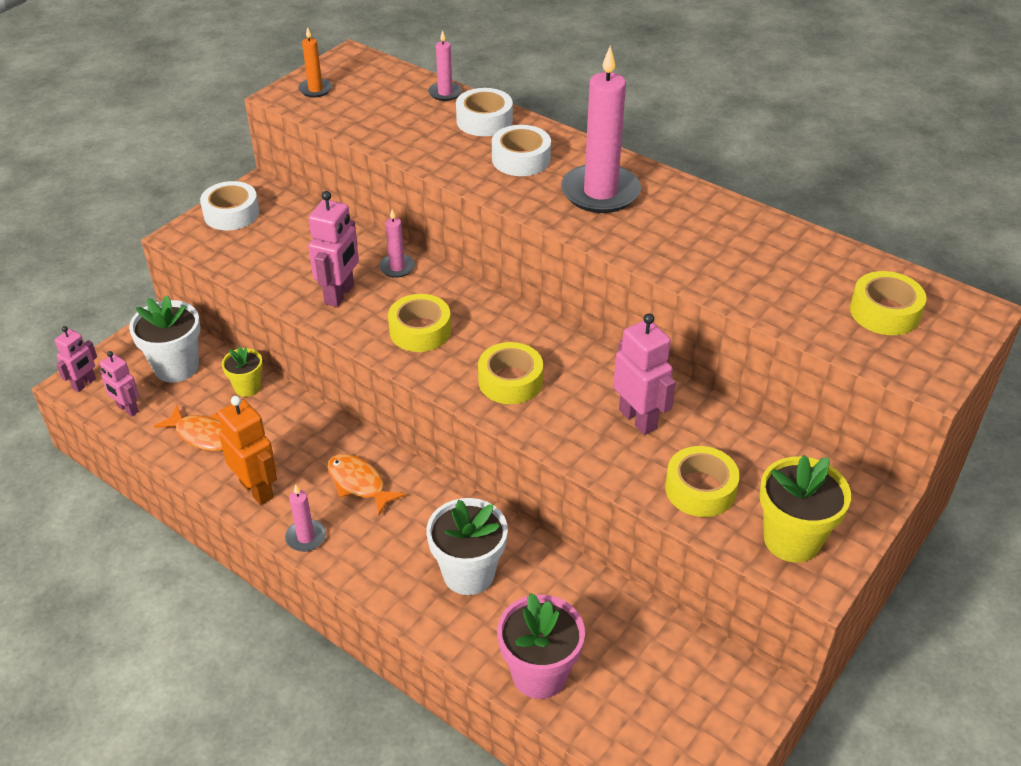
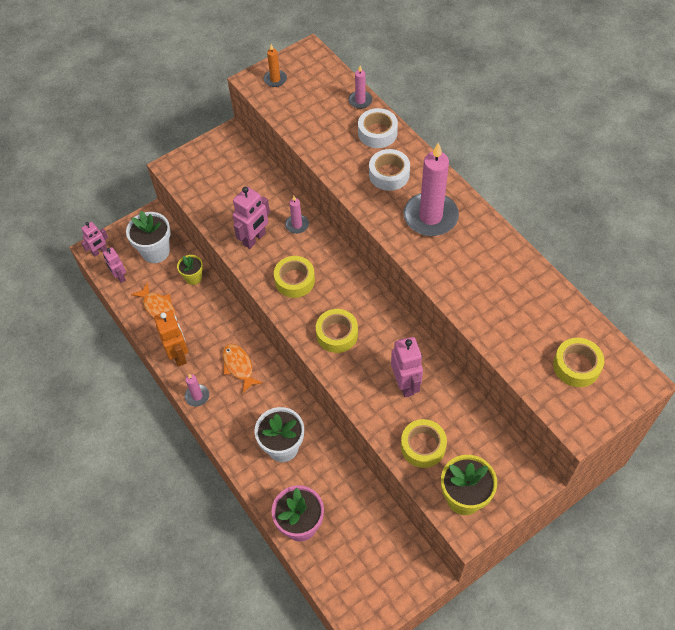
camera: 20 degrees right, 15 degrees up
(231, 213) = (207, 155): white tape -> none

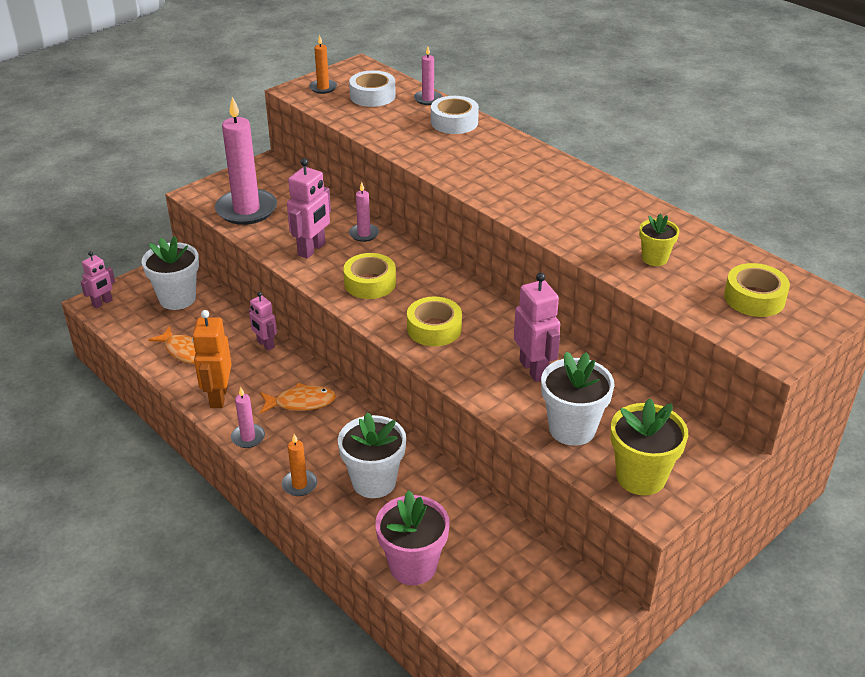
camera: 10 degrees left, 20 degrees down
(119, 276) = (131, 325): pink robot -> pink robot (265, 344)
(179, 355) = (218, 397): orange robot -> orange robot turned 150 degrees counterclockwise
(193, 277) = (230, 320): yellow flower pot -> yellow flower pot (654, 258)
(230, 444) = (299, 484): none -> orange candle
(238, 366) = (301, 402): orange fish -> orange fish turned 120 degrees clockwise
(389, 174) = (476, 153): white tape -> white tape (372, 96)
(423, 446) = (572, 429): yellow tape -> white flower pot
(430, 217) = (535, 184): pink candle -> pink candle (246, 210)

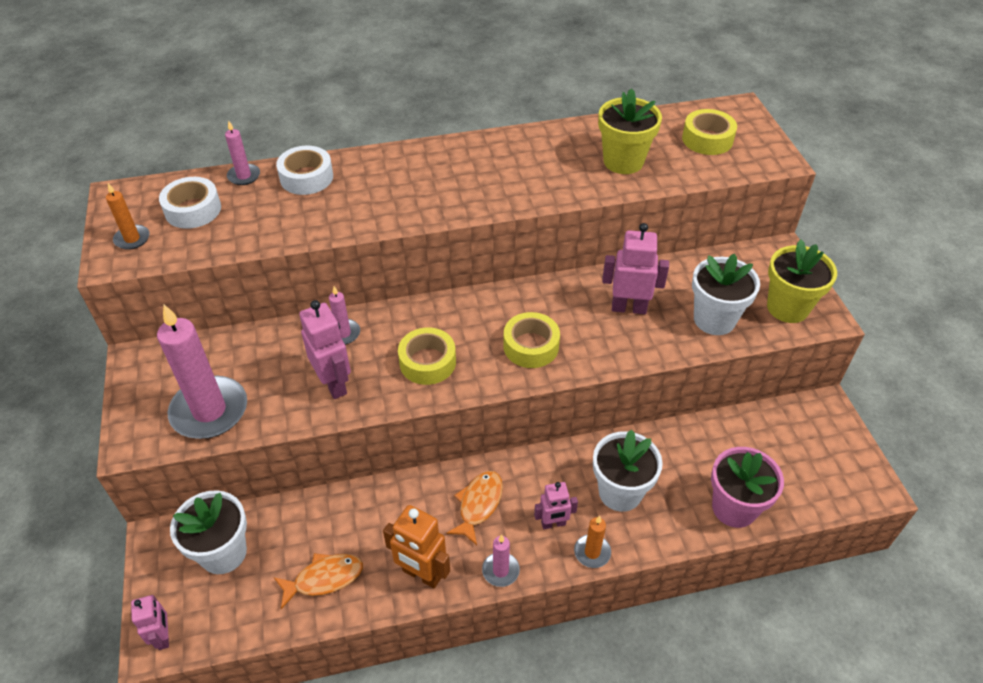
camera: 60 degrees left, 10 degrees up
(265, 344) = (369, 500): pink robot -> pink robot (553, 524)
(654, 258) = (623, 161): yellow flower pot -> yellow flower pot, size x1.71

